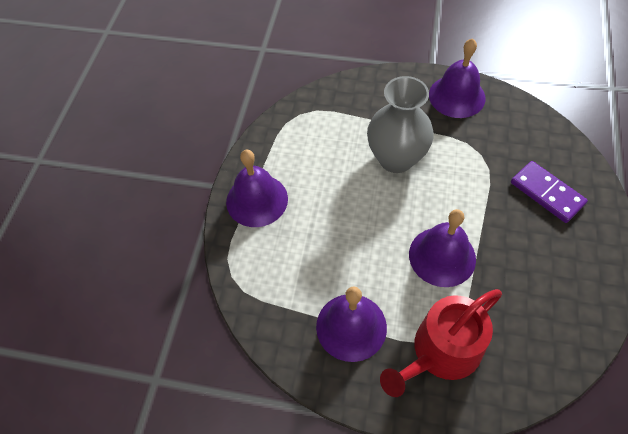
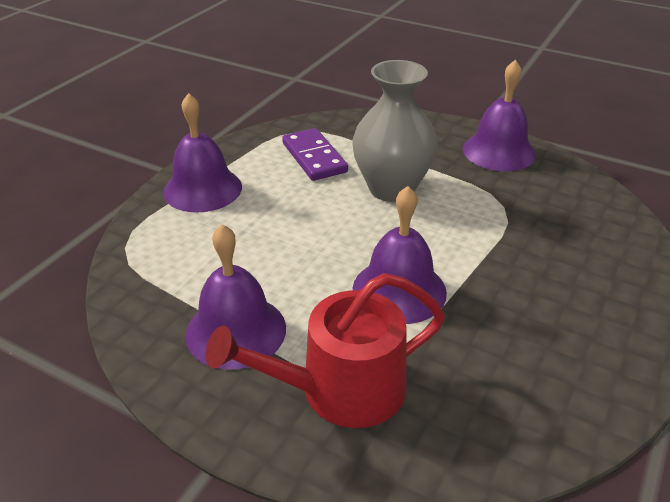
camera: 15 degrees right, 20 degrees down
(547, 193) = (578, 261): purple domino -> purple domino (314, 157)

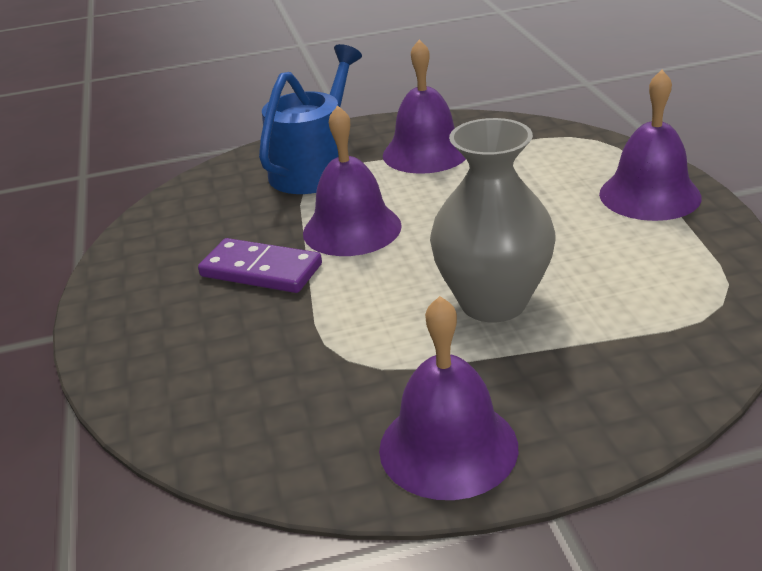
camera: 140 degrees right, 5 degrees down
(314, 157) = (633, 283): purple domino -> purple domino (261, 270)
(341, 390) = (315, 168): red watering can -> blue watering can

